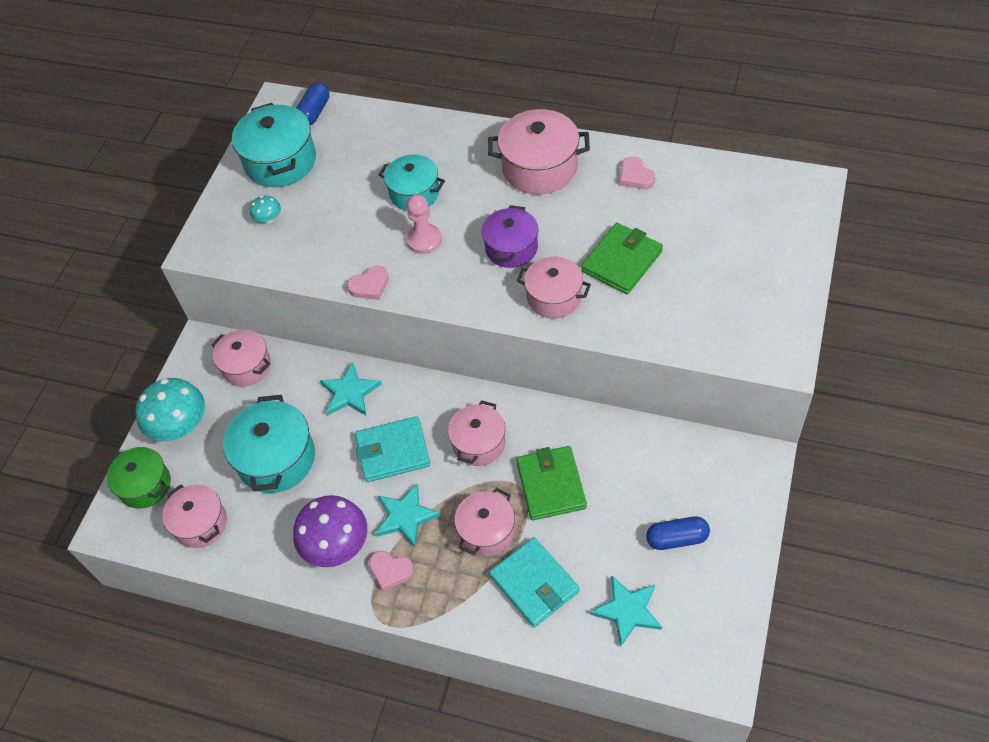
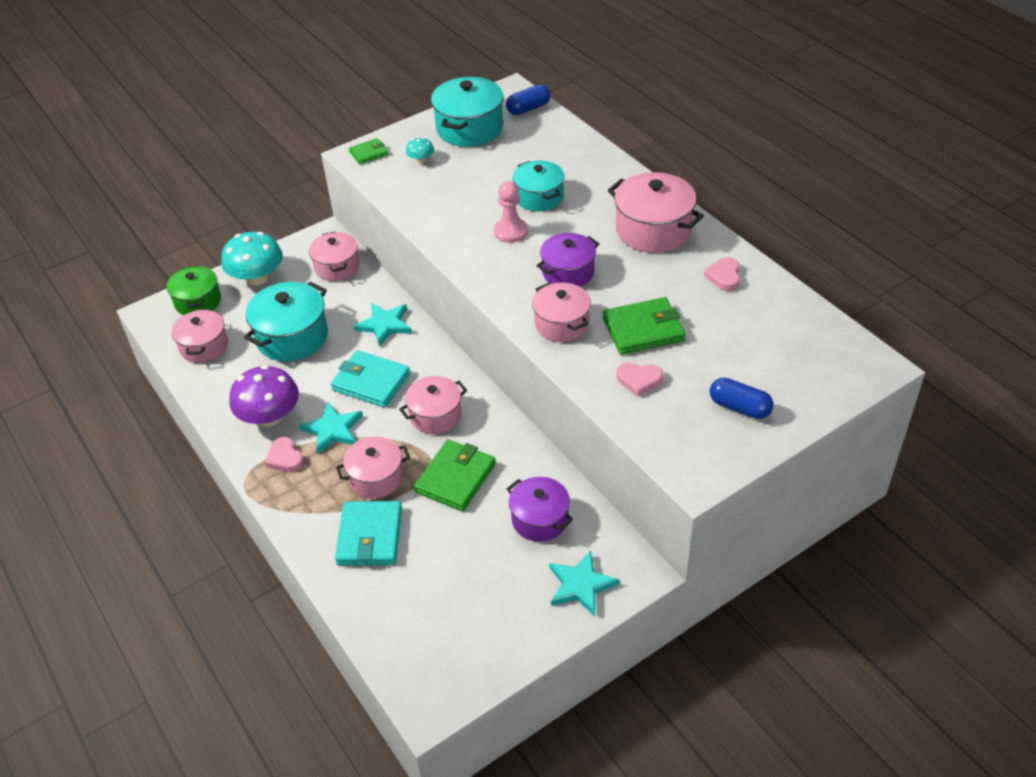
camera: 35 degrees right, 10 degrees down
(210, 240) = (368, 153): none -> green wallet
(370, 286) = (439, 240): pink heart -> pink heart (639, 380)
(627, 611) = (414, 604): turquoise star -> turquoise star (580, 585)
(649, 471) = (540, 519): none -> purple pot
(677, 538) = (508, 581): blue capsule -> blue capsule (739, 407)

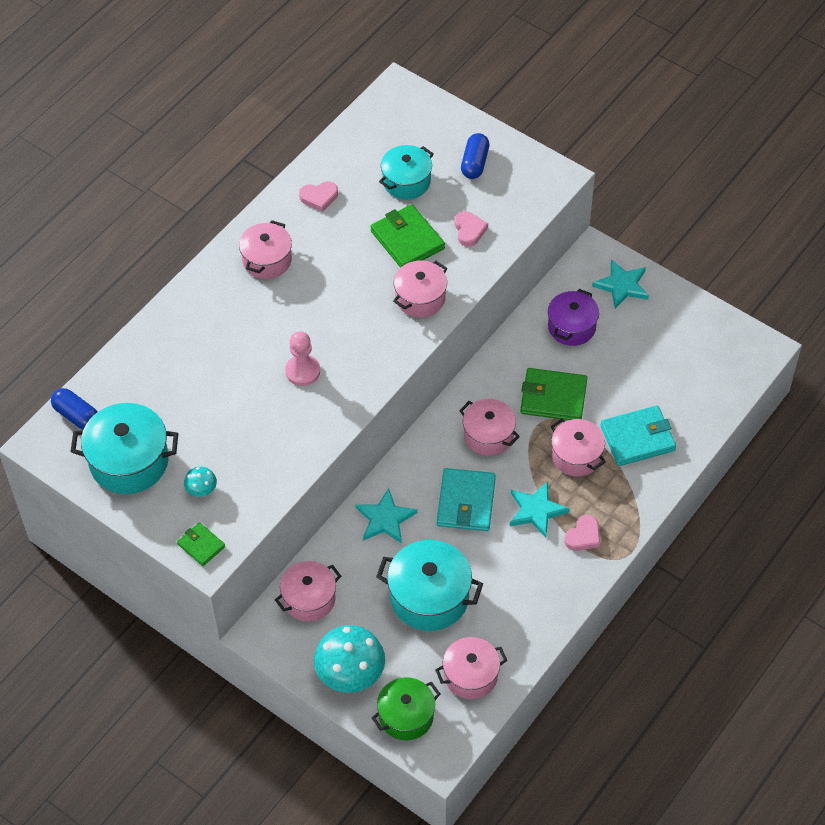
camera: 110 degrees left, 10 degrees up
(269, 417) = (540, 570): purple mushroom -> none
(539, 197) = (240, 362): turquoise pot -> turquoise pot (406, 181)
(568, 272) = (349, 310): purple pot -> none
(653, 230) = (267, 260): pink pot -> pink pot, size x0.67

